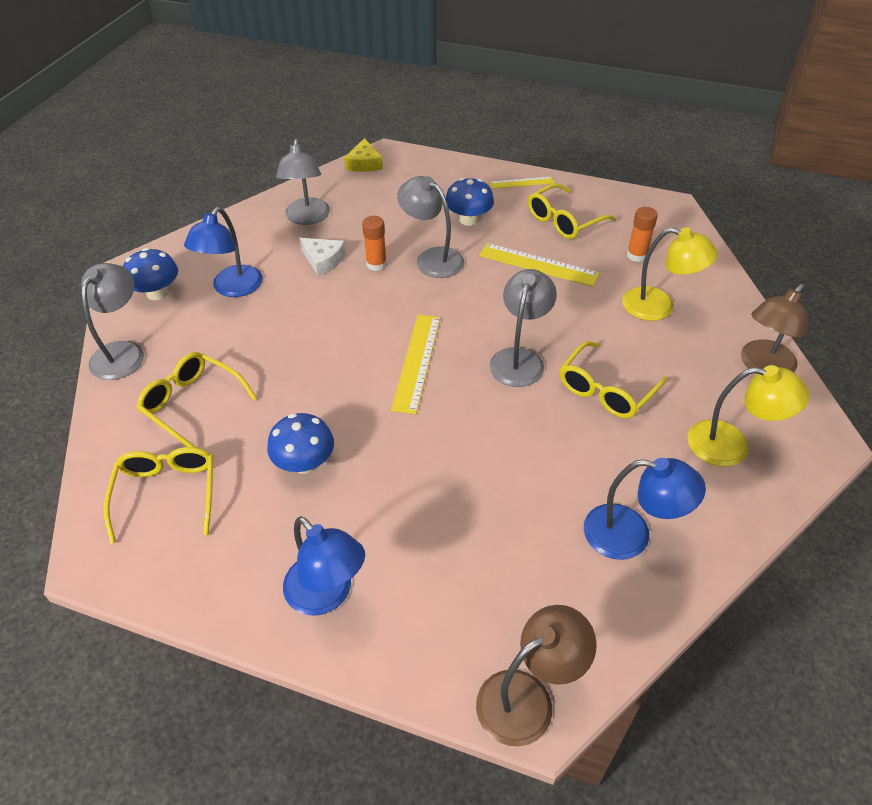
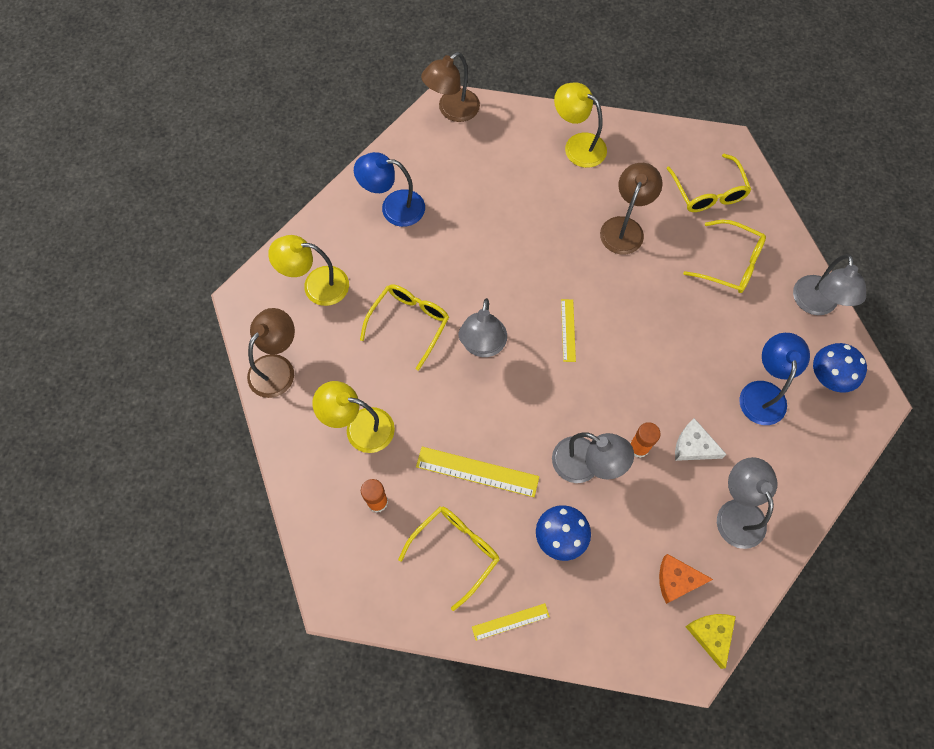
camera: 170 degrees right, 20 degrees up
(304, 463) = (625, 227): blue mushroom -> brown lamp
(327, 595) = (577, 145): blue lamp -> yellow lamp
(378, 189) = (677, 580): none -> orange cheese
(416, 362) = (568, 330): yellow ruler -> yellow ruler, size x0.60

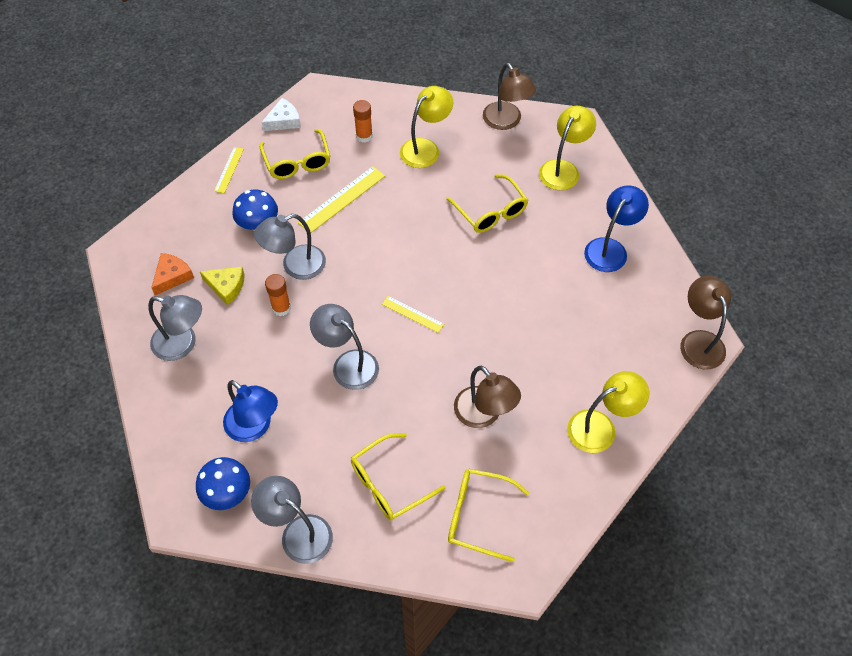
camera: 120 degrees right, 10 degrees down
(482, 346) = (439, 249): grey lamp -> grey lamp (348, 364)
(693, 446) = (253, 346): white cheese -> white cheese (284, 121)
(711, 635) = (122, 275): yellow cheese -> yellow cheese (226, 286)

